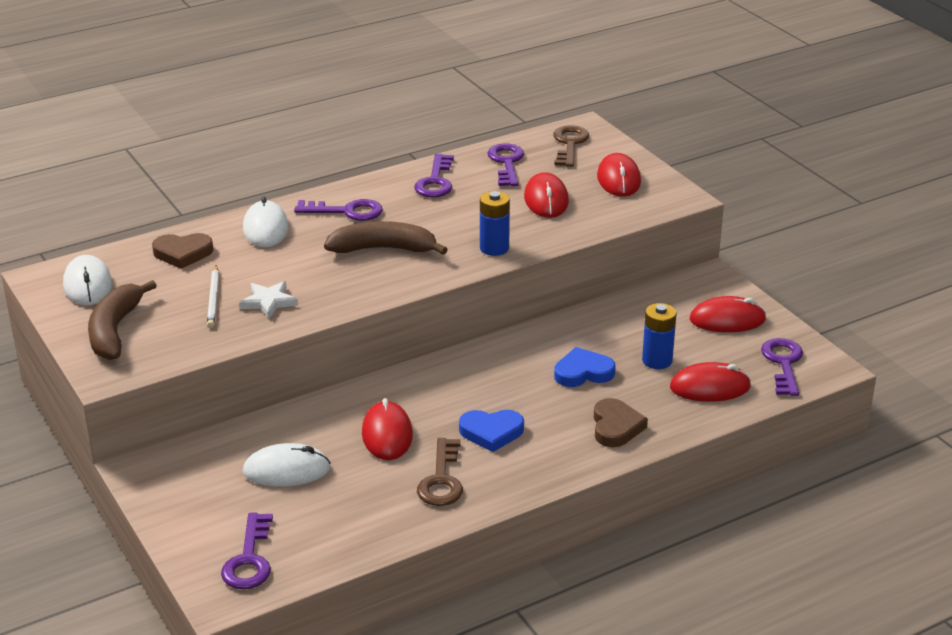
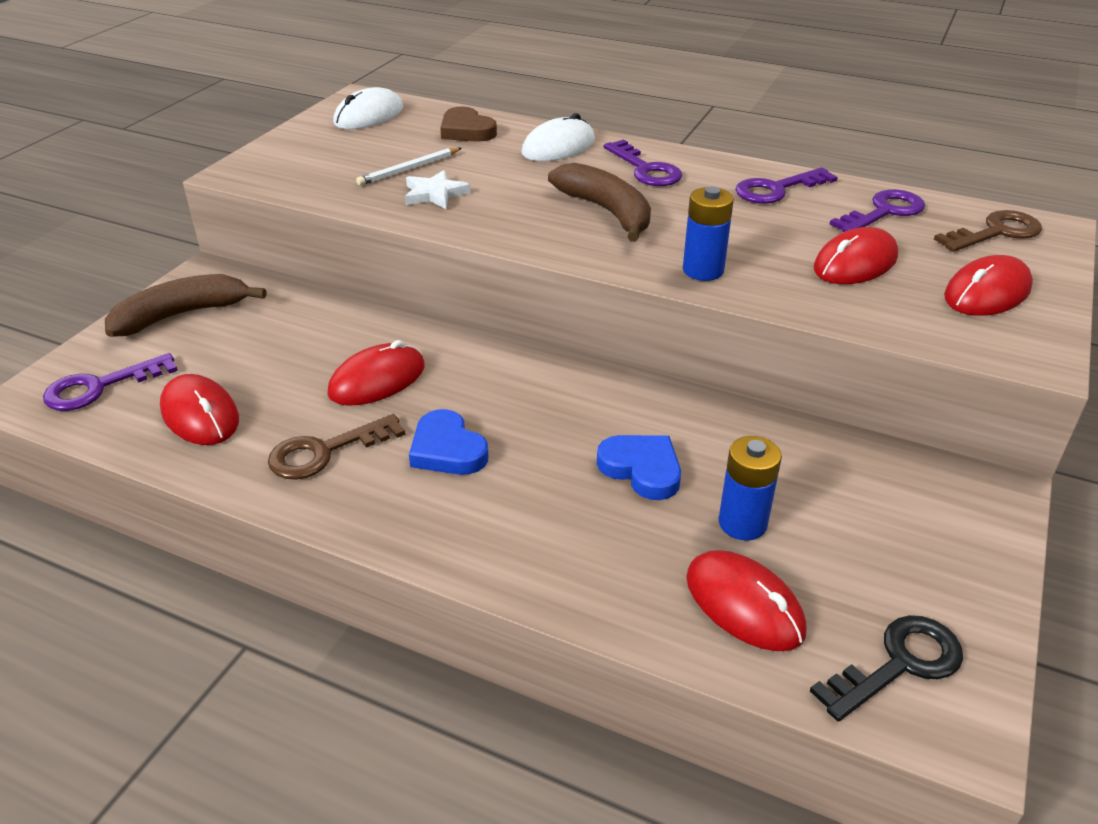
camera: 55 degrees right, 5 degrees up
(115, 330) = (310, 150): brown banana -> brown banana (182, 315)
(286, 470) = (264, 346): white mouse -> none
(616, 427) = (557, 549): brown heart -> none
(727, 319) = (922, 551): red mouse -> red mouse (200, 414)
(783, 363) = (899, 664): purple key -> black key

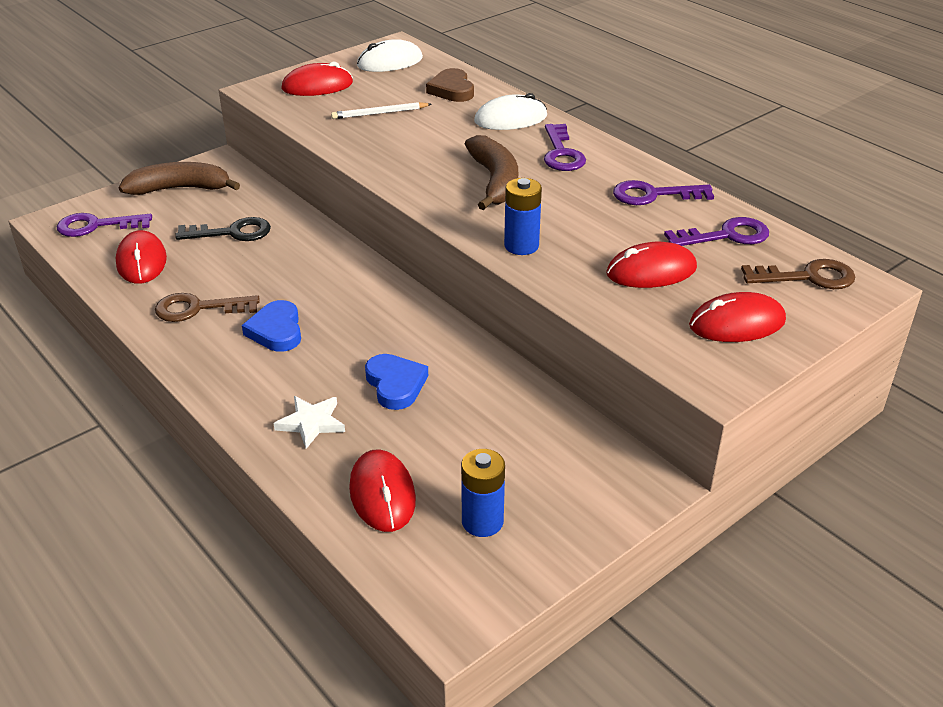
camera: 25 degrees right, 0 degrees up
(377, 380) = (269, 269): red mouse -> red mouse (317, 86)
(435, 194) = (380, 137): white star -> white star (311, 423)
(742, 523) = (432, 443): blue battery -> blue battery (482, 522)
(899, 664) = (451, 567): black key -> black key (232, 232)

